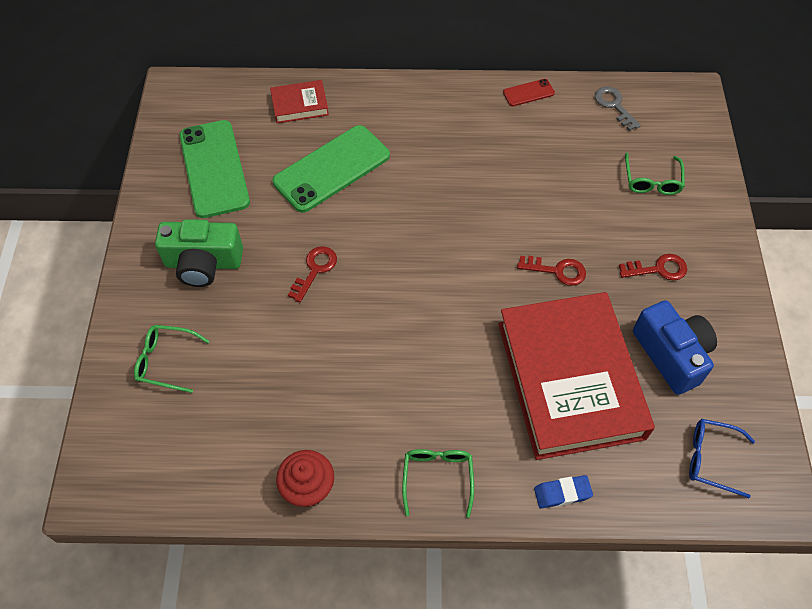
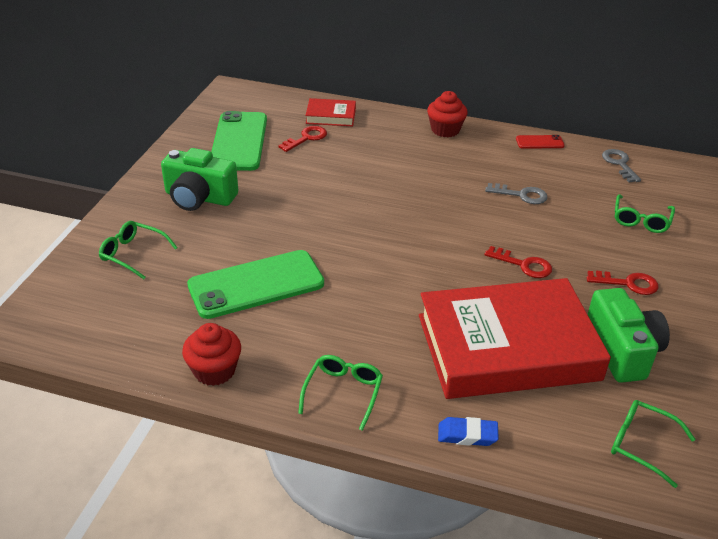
camera: 15 degrees right, 20 degrees down
(315, 270) = (294, 220): red key -> red key (306, 138)
(332, 169) = (340, 159): green phone -> green phone (256, 285)
(427, 97) = (445, 130): none -> red cupcake
(530, 175) = (521, 195): none -> grey key
(569, 379) = (507, 347): red book -> red book turned 75 degrees clockwise
(671, 354) = (622, 350): blue camera -> green camera
(711, 459) = (641, 445): blue glasses -> green glasses

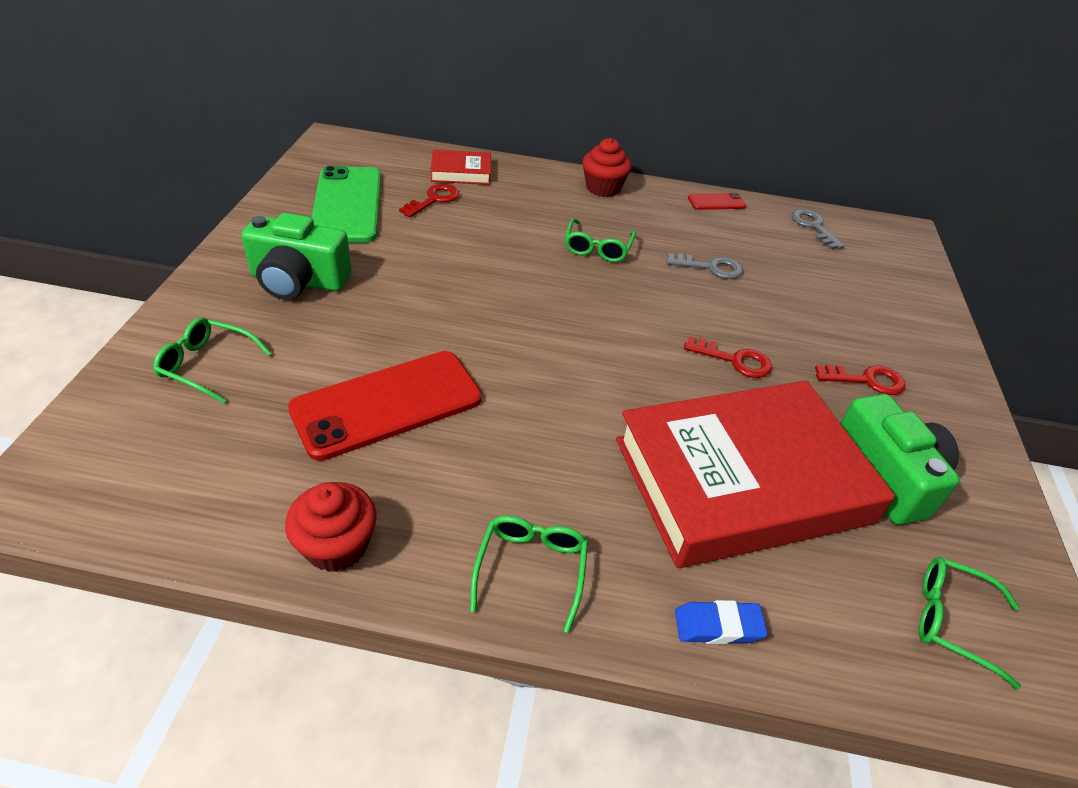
camera: 10 degrees left, 5 degrees up
(256, 285) = (387, 404): green phone -> red phone
(641, 220) = (857, 296): green glasses -> green glasses (597, 248)

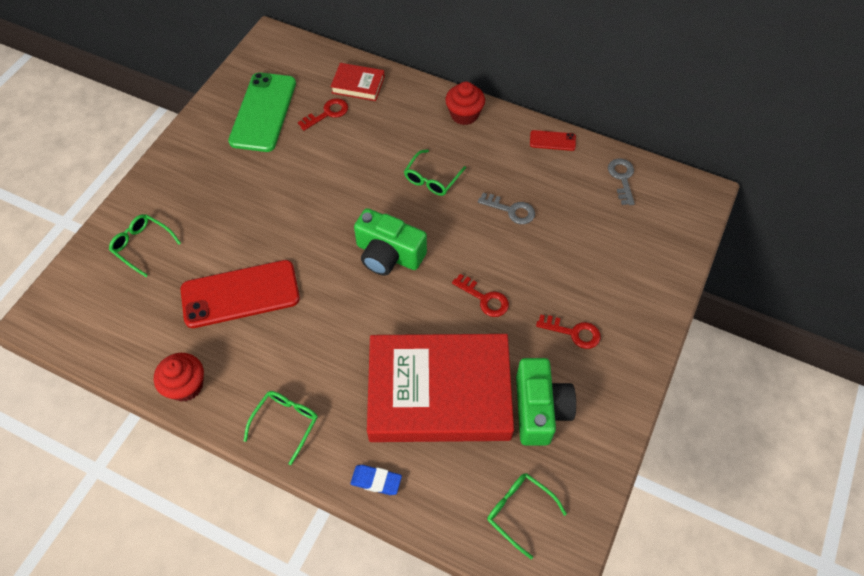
camera: 20 degrees right, 15 degrees up
(298, 281) = (212, 182): green camera -> green camera (388, 254)

